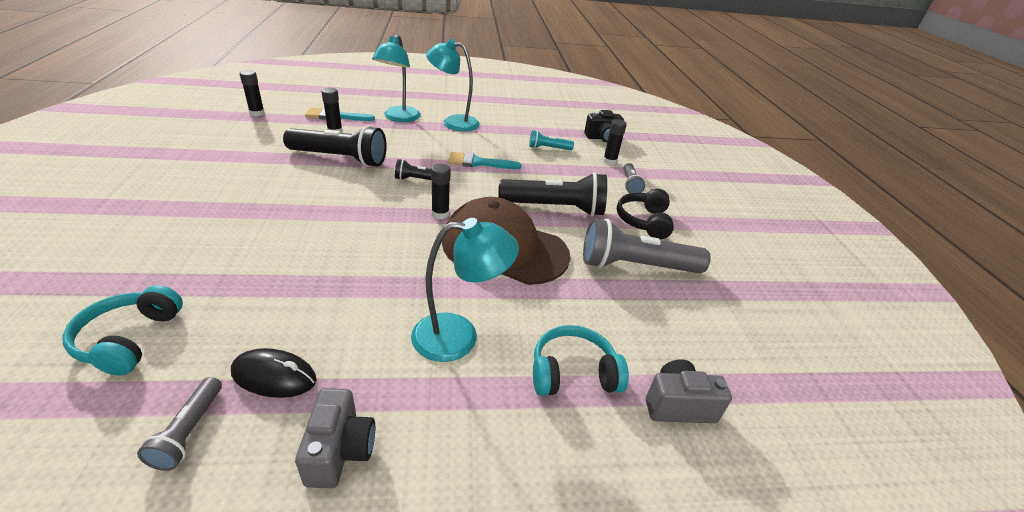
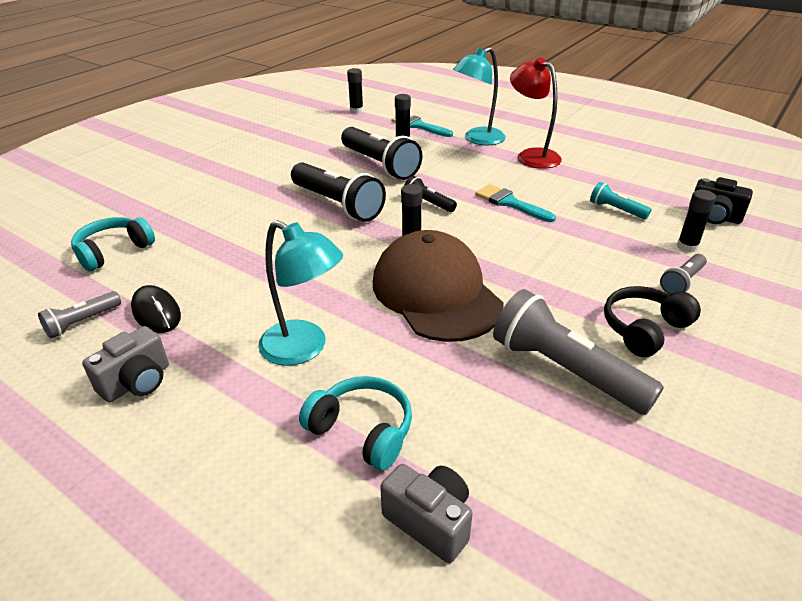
camera: 45 degrees right, 0 degrees up
(453, 122) = (531, 156): turquoise lamp -> red lamp
(555, 208) = (541, 275): black flashlight -> black flashlight (337, 205)

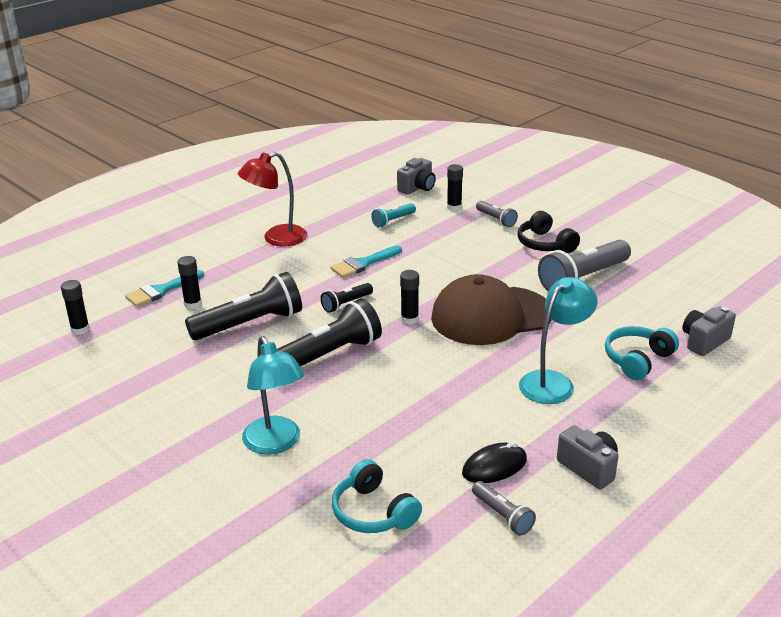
camera: 80 degrees left, 5 degrees down
(478, 139) = (222, 260): turquoise lamp -> turquoise lamp (276, 444)
(714, 217) = (417, 188): black camera -> grey camera

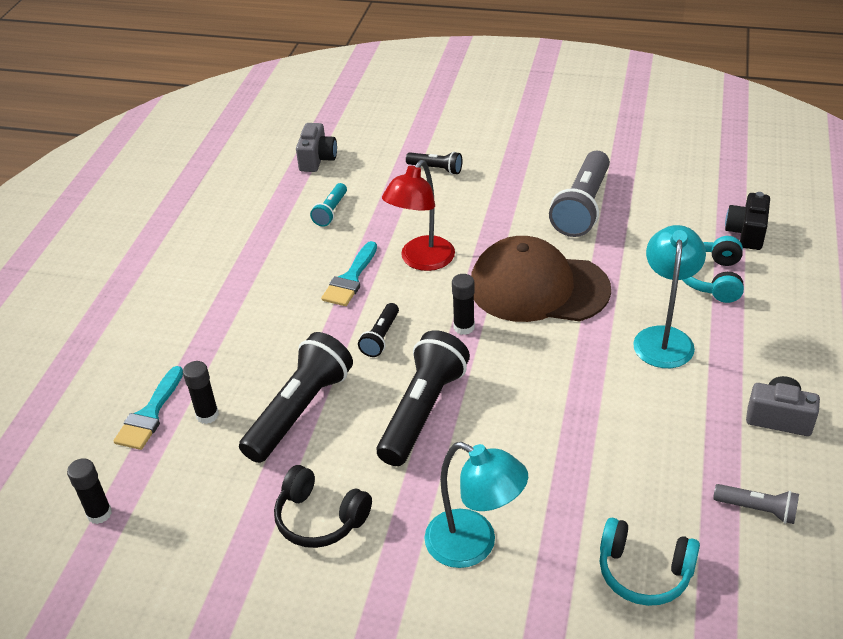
camera: 30 degrees left, 10 degrees up
(276, 238) = (221, 286): red lamp -> red lamp (421, 261)
(454, 207) = (379, 170): black glue stick -> none
(491, 316) = (538, 287): brown cap -> brown cap turned 60 degrees clockwise
(494, 466) = (701, 459): black mouse -> none
(496, 219) = (436, 169): grey flashlight -> black flashlight
(545, 244) = (510, 180): black headphones -> black headphones (320, 518)
(704, 341) = (746, 233): grey camera -> black camera

